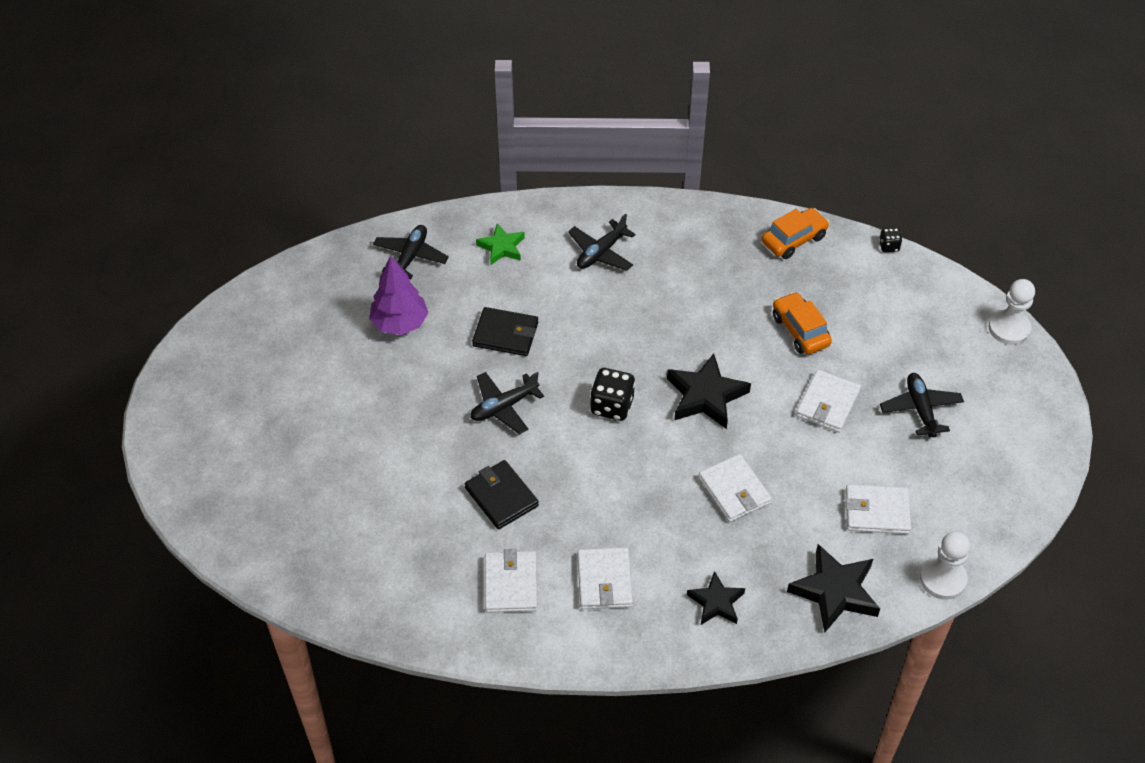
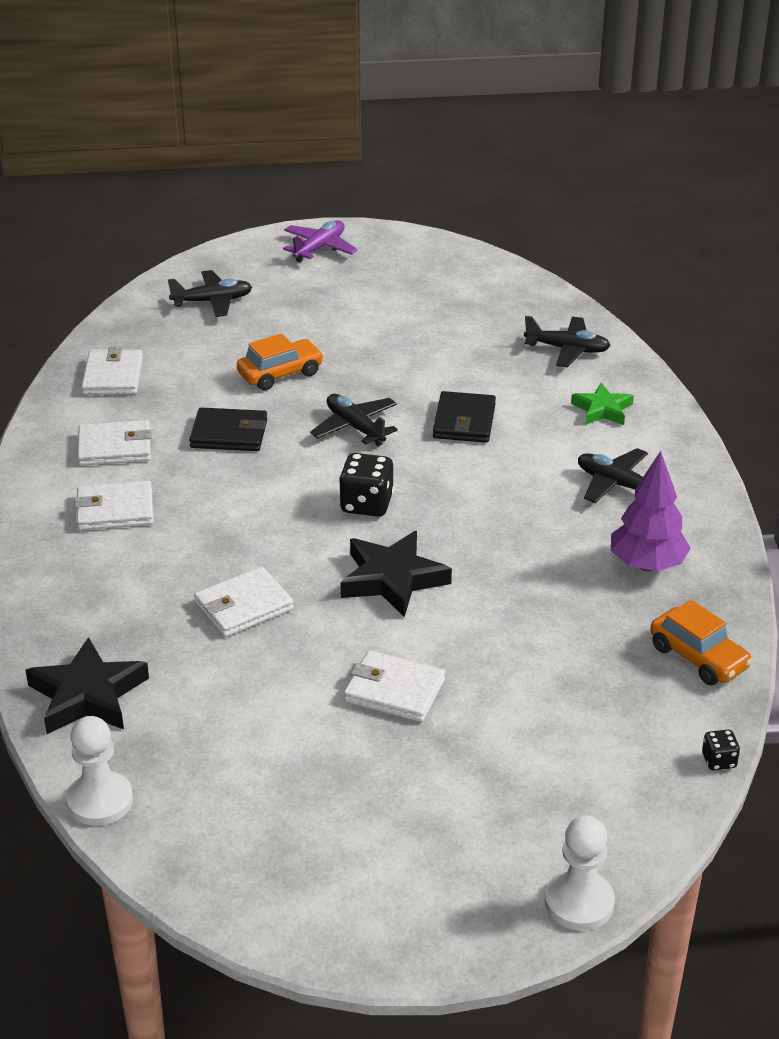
camera: 85 degrees right, 15 degrees down
(191, 417) = (319, 248): none -> purple plane
(400, 323) = (465, 351): purple tree -> purple tree (647, 565)
(501, 497) = (229, 434): black wallet -> black wallet turned 45 degrees clockwise
(716, 602) = (80, 594): black star -> none
(800, 330) = (523, 664): orange car -> orange car (280, 374)
(877, 512) = (212, 737): white wallet -> white wallet (113, 376)
(920, 409) = (396, 787): black plane -> black plane (212, 301)

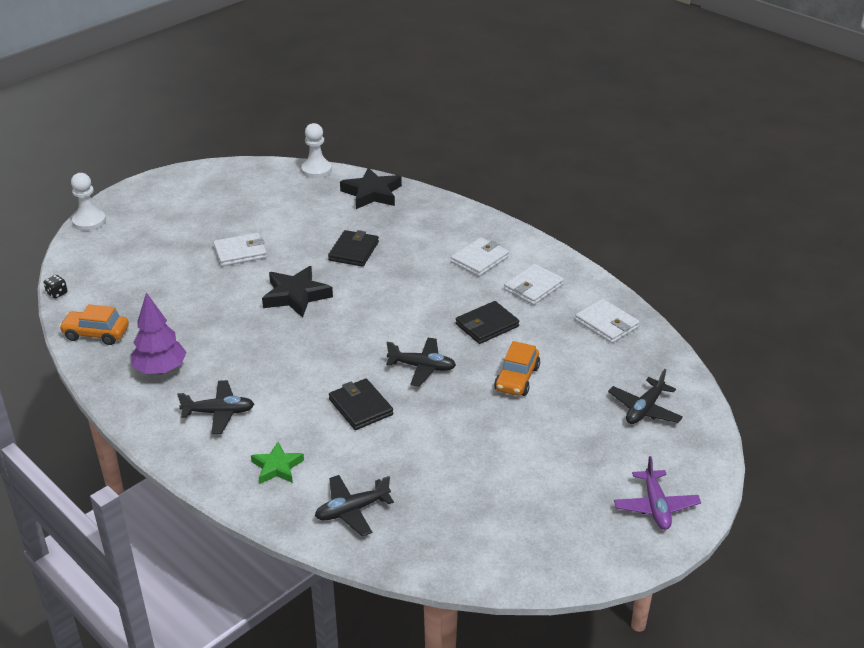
camera: 140 degrees right, 0 degrees up
(244, 606) = (353, 251): white wallet -> black wallet
(366, 504) = (356, 325): black dice -> none

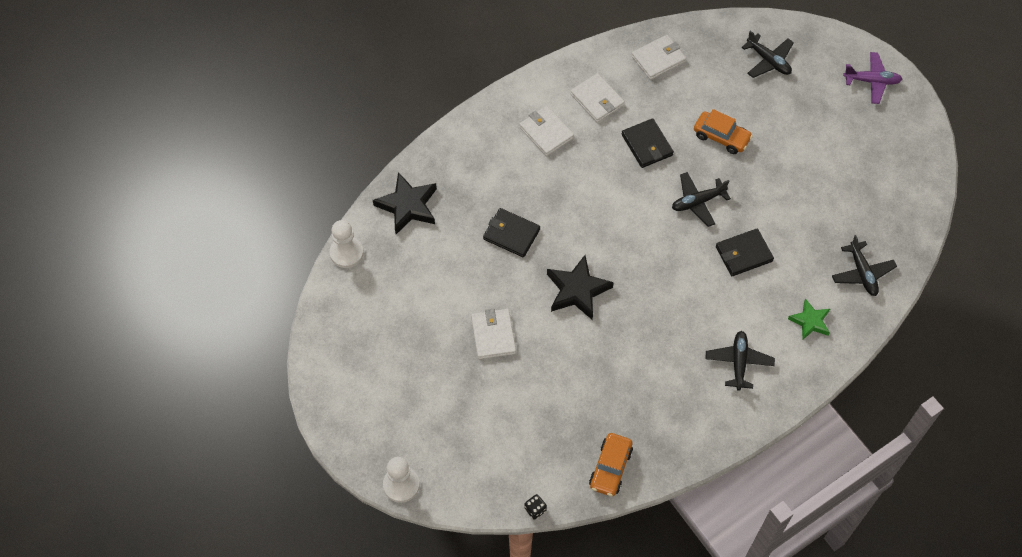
camera: 80 degrees left, 25 degrees up
(160, 370) = (673, 410): purple tree -> none
(422, 367) = (697, 202): black plane -> black plane turned 135 degrees counterclockwise

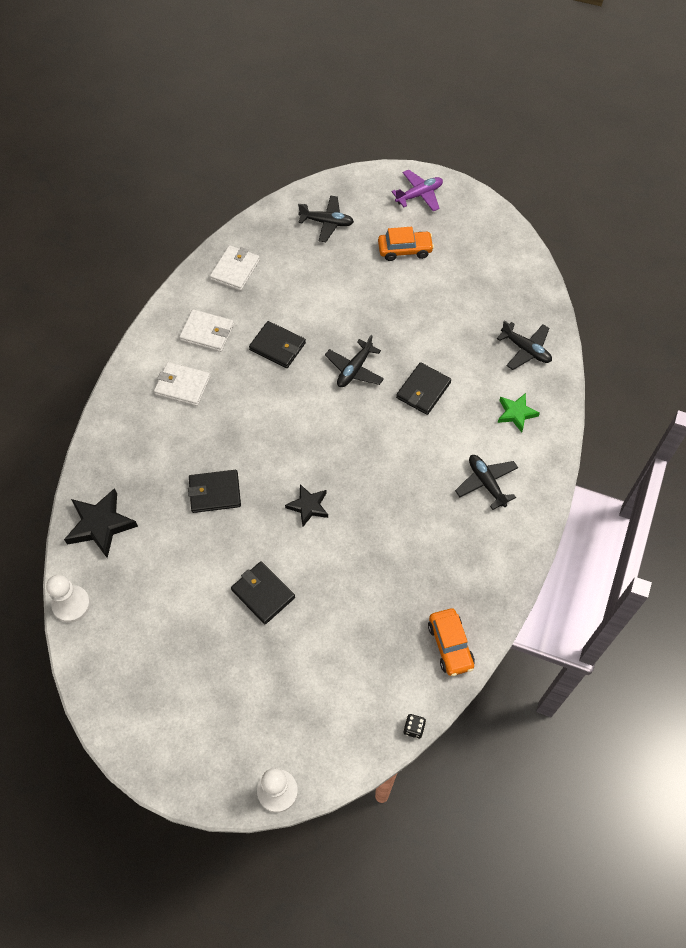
camera: 35 degrees left, 0 degrees up
(493, 335) = (263, 594): white wallet -> black wallet
(577, 290) = (308, 506): black star -> black star, size x0.63
(721, 137) = (334, 305): orange car -> orange car (405, 250)

